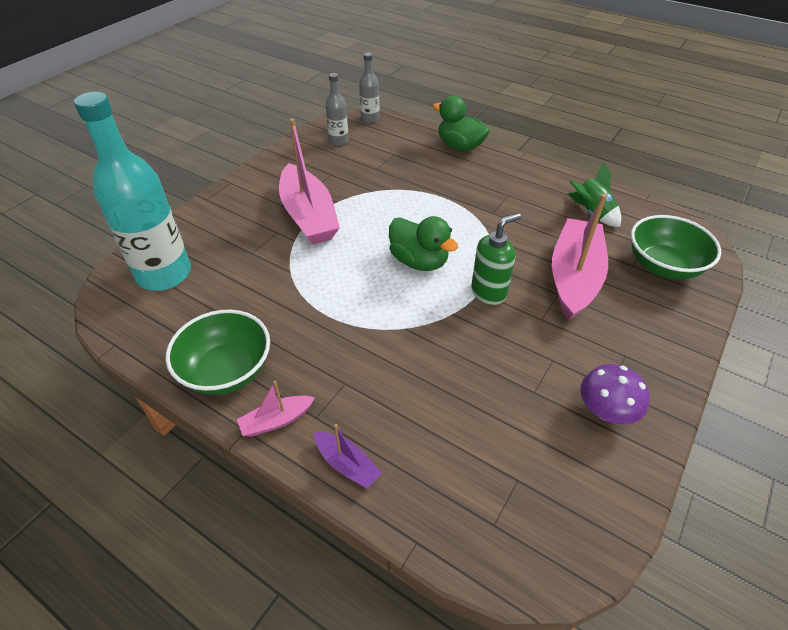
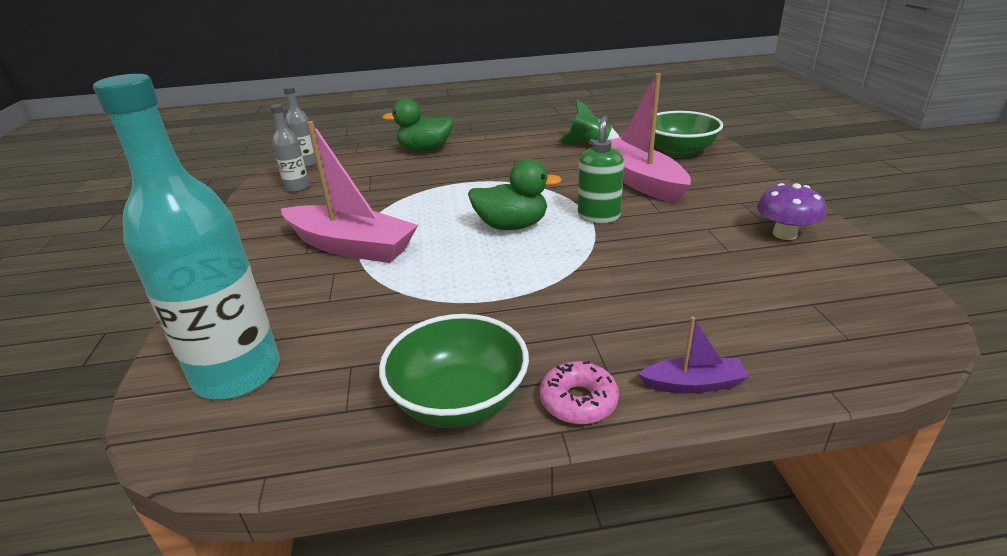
camera: 40 degrees left, 15 degrees down
(276, 420) = (578, 401): pink boat -> pink donut

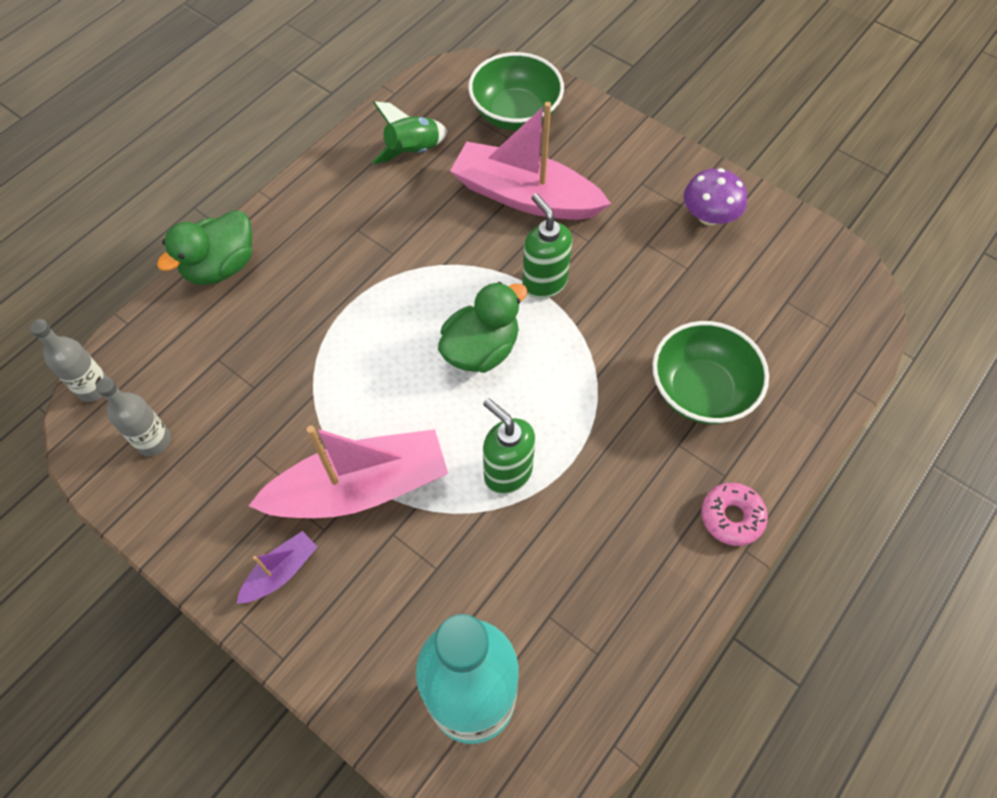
camera: 45 degrees left, 30 degrees up
(441, 282) = (507, 472): none -> green soap dispenser
(459, 401) = (661, 580): green bowl -> green bowl (701, 391)
(693, 384) = (781, 445): purple boat -> purple boat (281, 572)

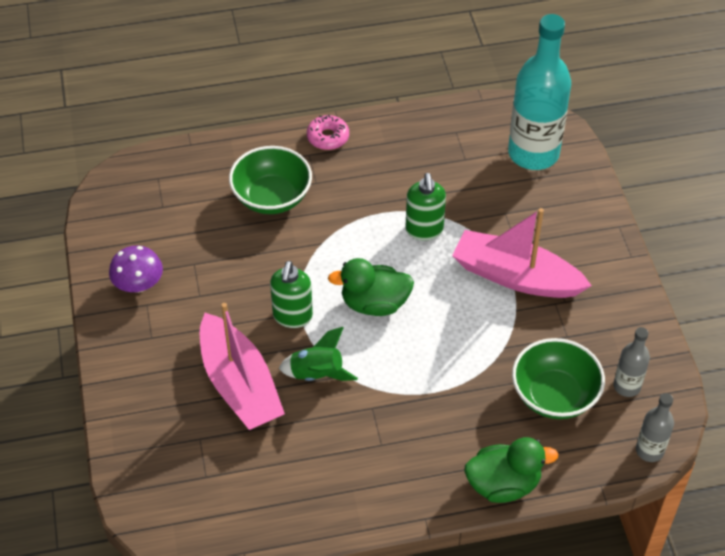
camera: 140 degrees left, 10 degrees down
(281, 572) = (593, 264): purple boat -> none
(413, 151) = (282, 482): green rocket -> green rocket (317, 374)
(515, 114) = (173, 458): green bowl -> green bowl (554, 395)

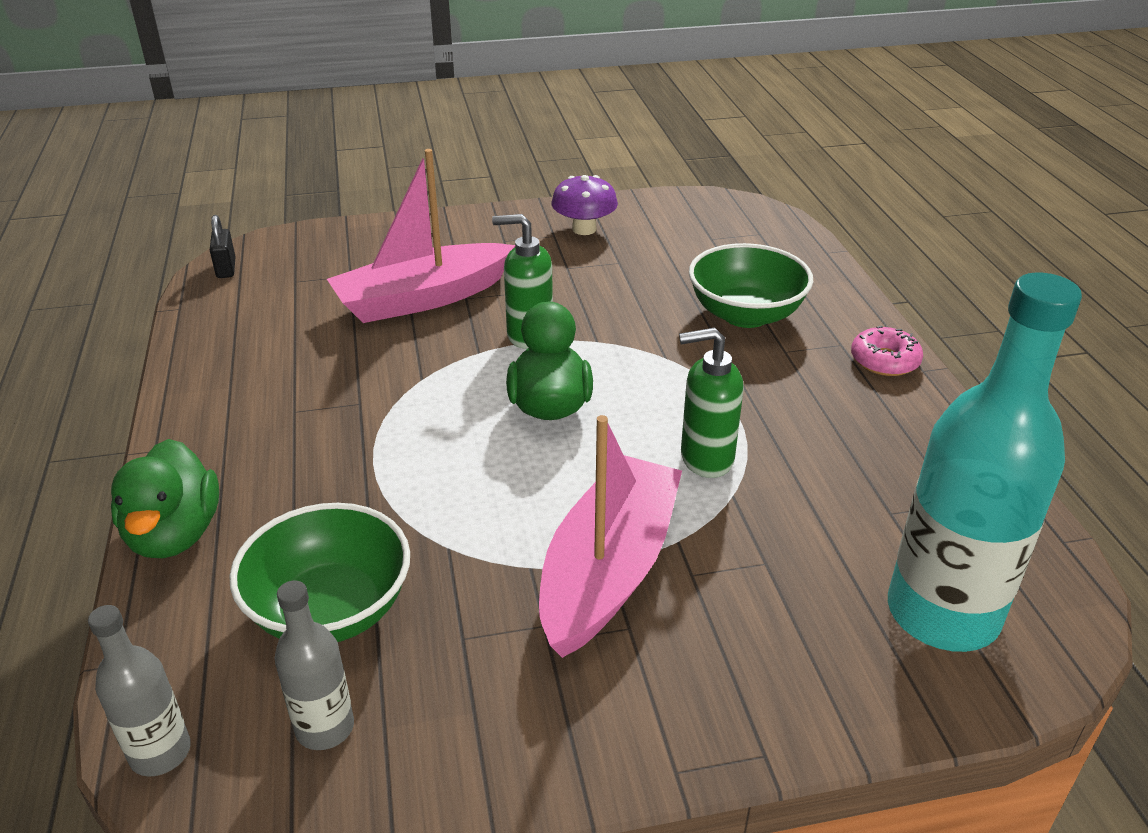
camera: 90 degrees right, 15 degrees down
(181, 533) = (226, 268): none -> black padlock
(317, 374) = (428, 356): green rocket -> none

